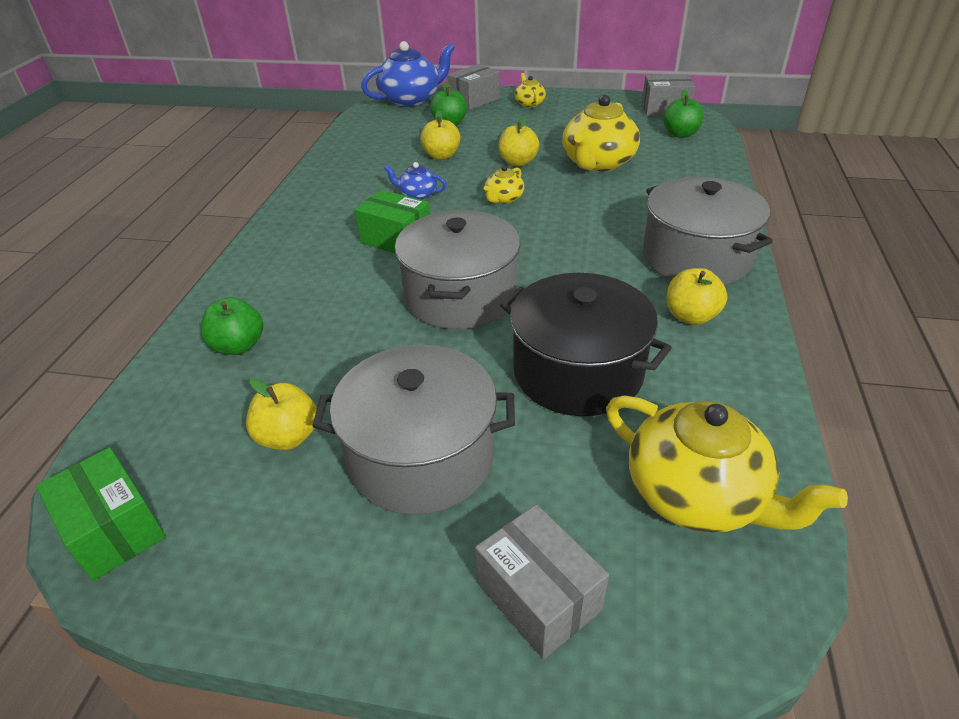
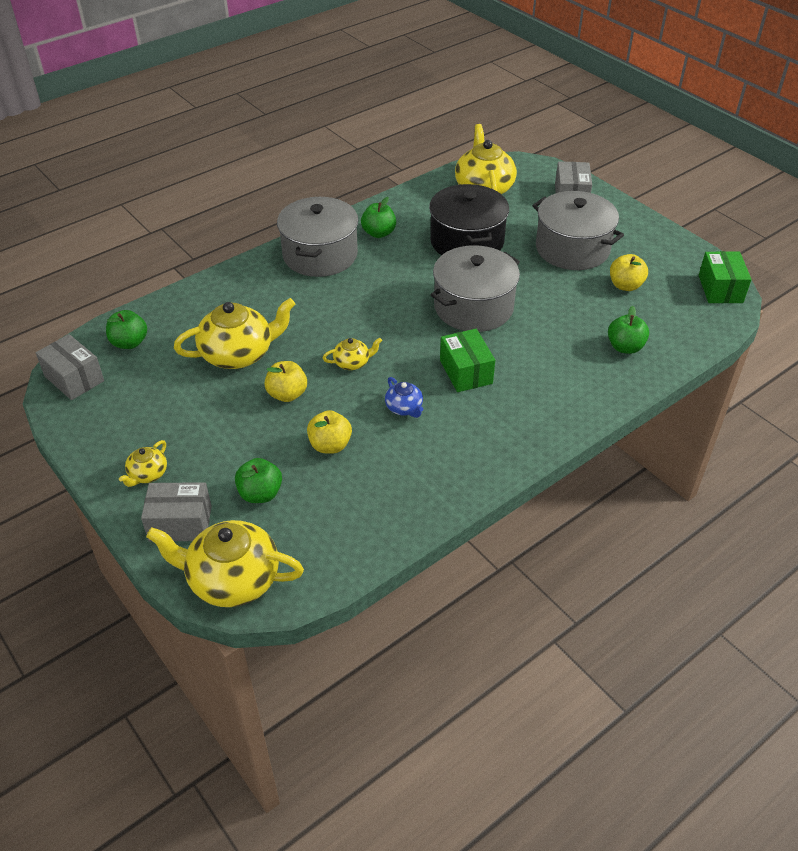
camera: 140 degrees left, 5 degrees up
(411, 99) = (232, 579): blue teapot -> yellow teapot
(691, 316) = (378, 233): yellow apple -> green apple

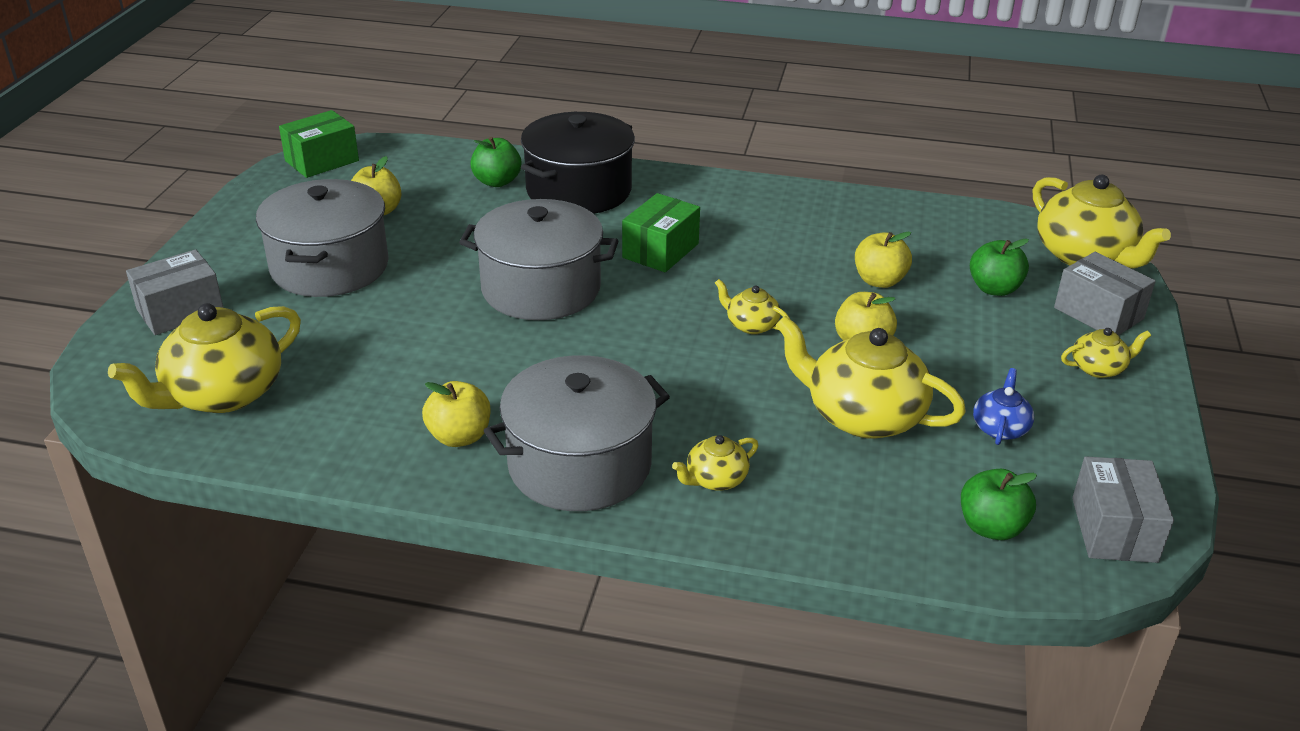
camera: 130 degrees left, 10 degrees down
(262, 285) = (715, 479): none -> yellow teapot
(378, 233) = (459, 437): green apple -> yellow apple
(404, 408) = (766, 263): blue teapot -> blue teapot (1000, 428)
(467, 241) = (397, 349): black pot -> black pot (578, 190)

